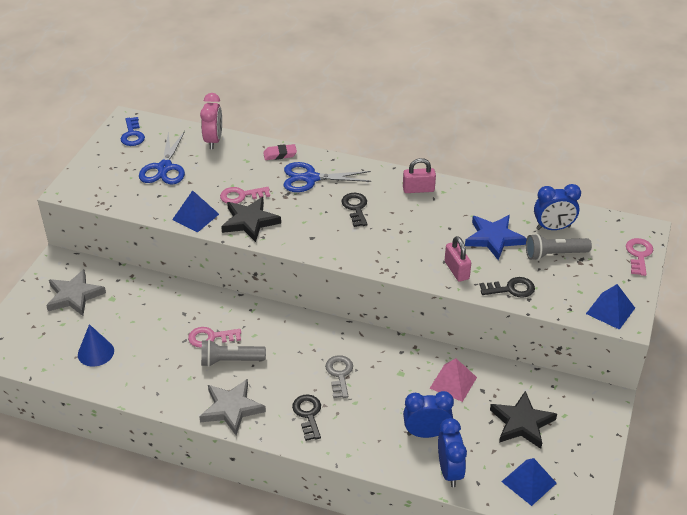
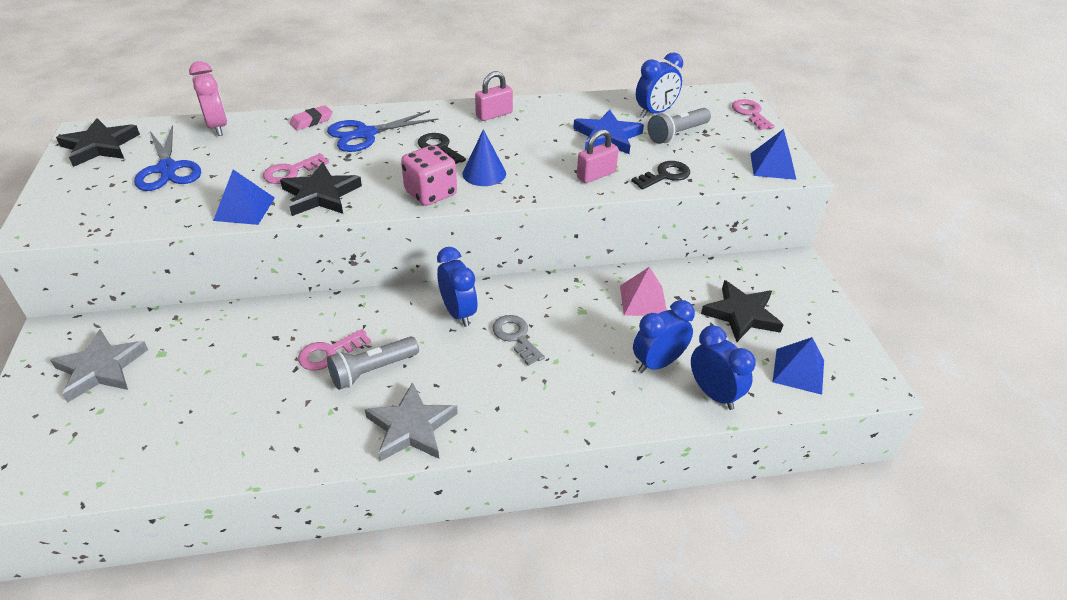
camera: 30 degrees left, 0 degrees up
(96, 352) = (173, 430): blue cone -> blue cone (484, 173)
(132, 135) = (100, 146): blue key -> black star
(308, 414) = (511, 396): black key -> none
(312, 341) = (458, 313): none -> blue clock
(324, 245) = (430, 193): none -> pink dice
(456, 270) = (596, 175): pink padlock -> pink padlock turned 75 degrees counterclockwise

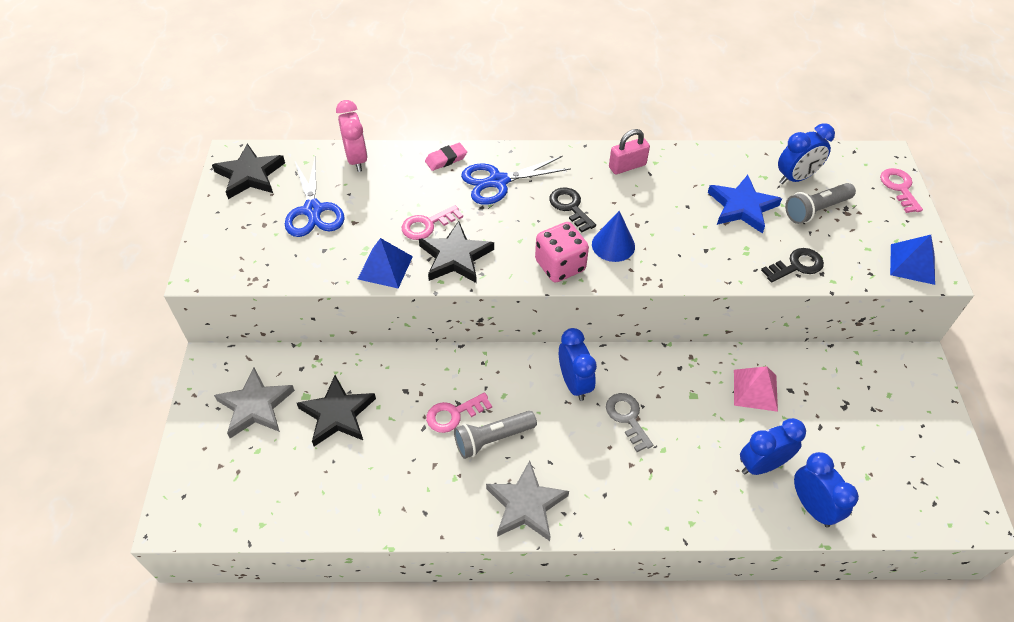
camera: 10 degrees right, 10 degrees up
(596, 175) = (725, 258): pink padlock -> none
(741, 314) = (853, 418): black star -> black star (337, 414)
(798, 371) = (900, 492): blue pyramid -> none

